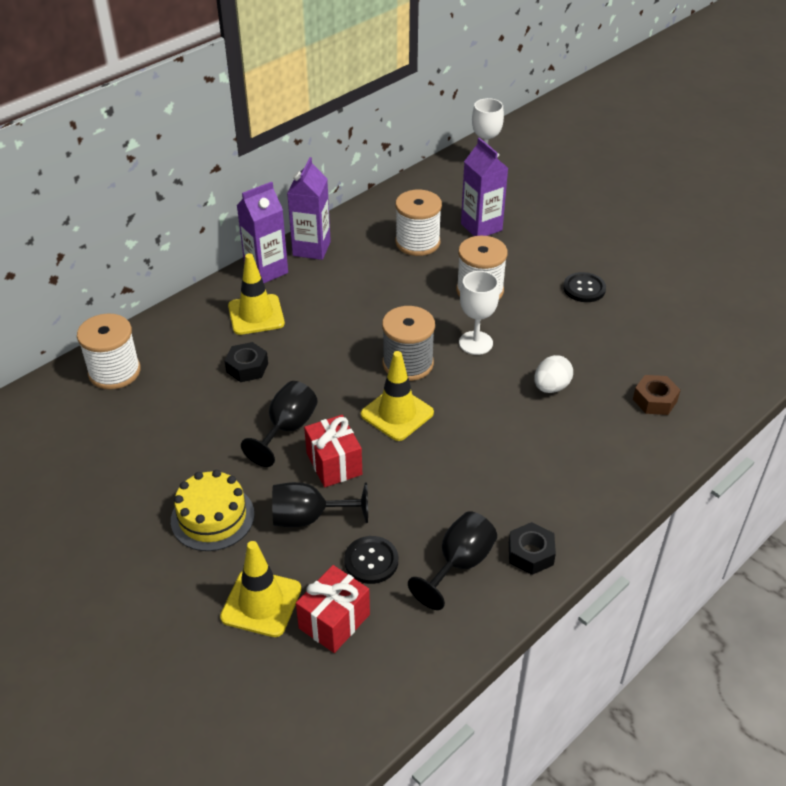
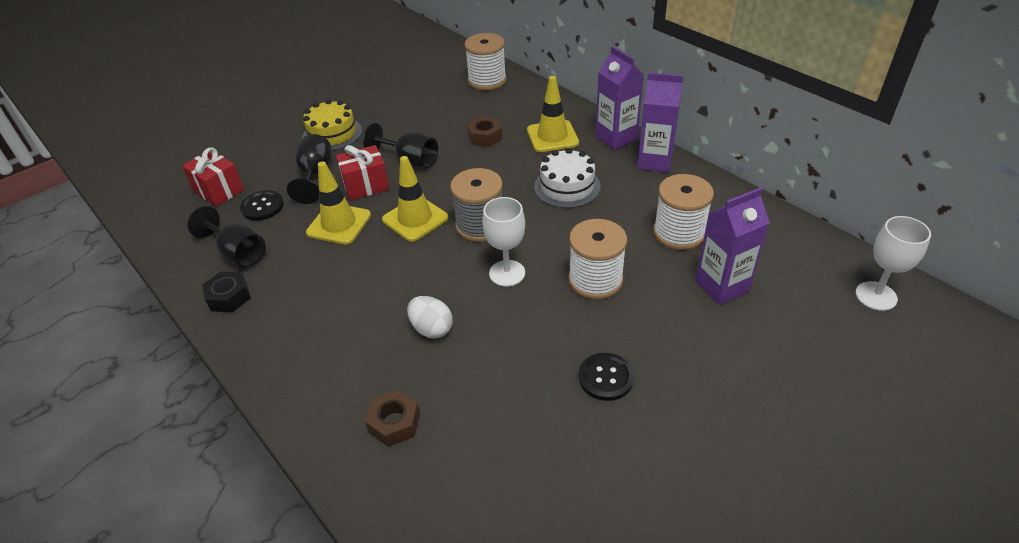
camera: 95 degrees right, 0 degrees up
(247, 367) = (485, 137): black nut -> brown nut
(261, 603) = (250, 159): yellow traffic cone -> yellow traffic cone (339, 224)
(347, 305) = (567, 186): none -> white cake

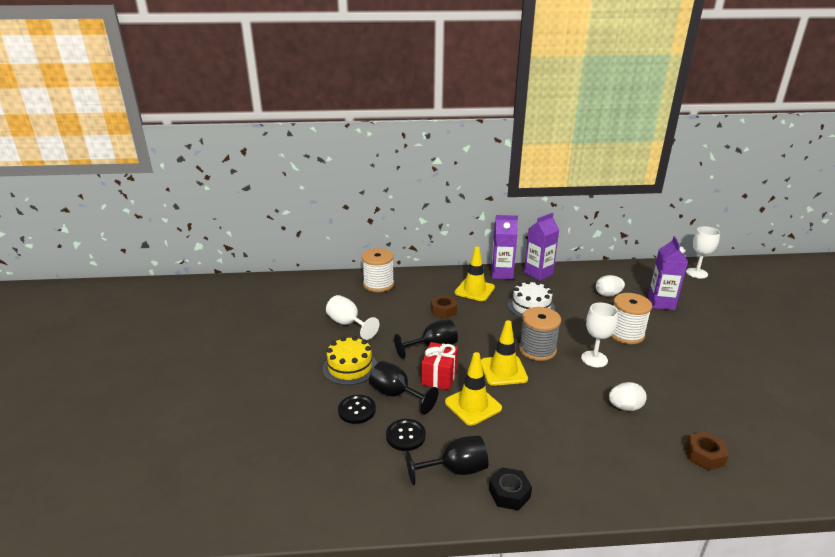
camera: 55 degrees left, 15 degrees down
(219, 191) = (351, 453): red gift -> none
(397, 100) = (348, 324): none -> white goblet
(605, 377) = (708, 364): black button -> black button (357, 410)
(679, 233) = (608, 295): white spool -> white egg

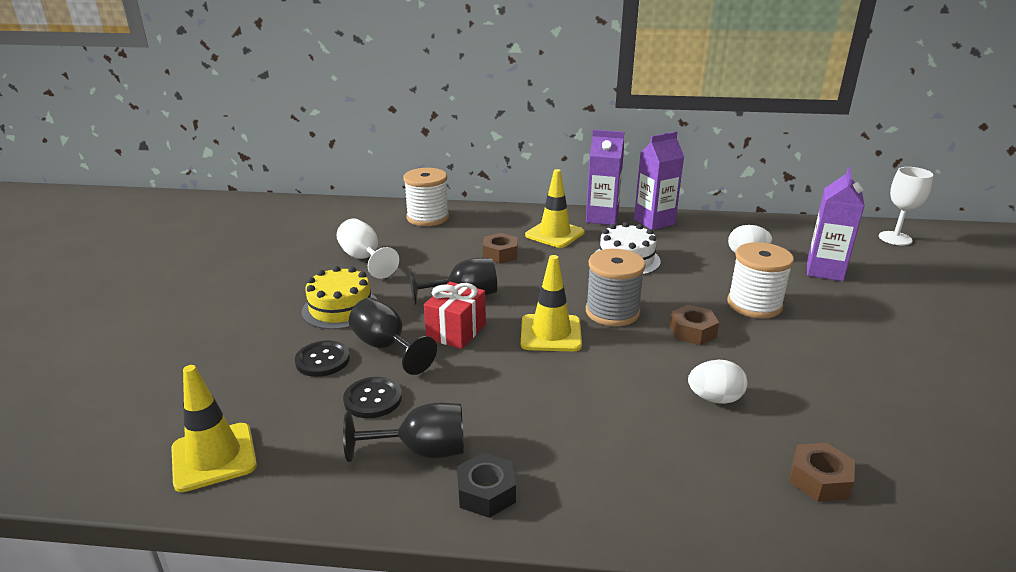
camera: 10 degrees right, 0 degrees up
(473, 405) = (486, 371): yellow traffic cone -> yellow traffic cone (214, 457)
(594, 359) = (692, 331): white goblet -> brown nut

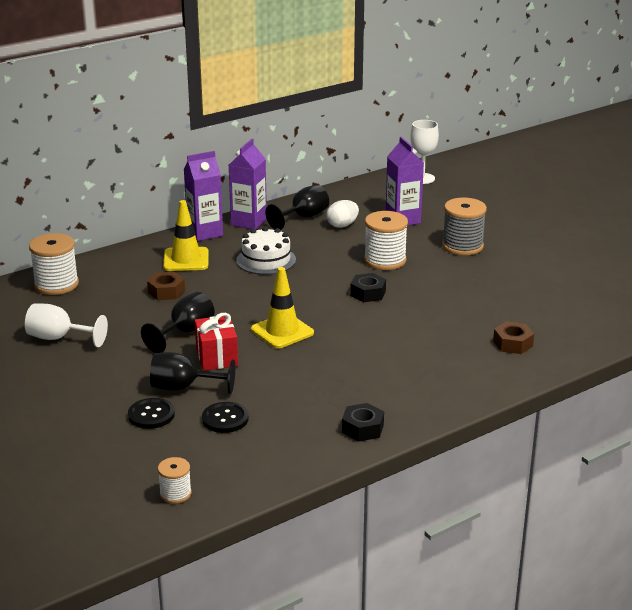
camera: 40 degrees left, 0 degrees up
(214, 457) = (175, 493): yellow traffic cone -> white spool
(340, 308) = (104, 379): yellow cake -> none
(421, 451) = (298, 428): black goblet -> black goblet (303, 217)
(612, 312) = (303, 301): grey spool -> grey spool (462, 246)
(692, 331) = (368, 293): brown nut -> black nut
(714, 398) = (423, 327): white egg -> none

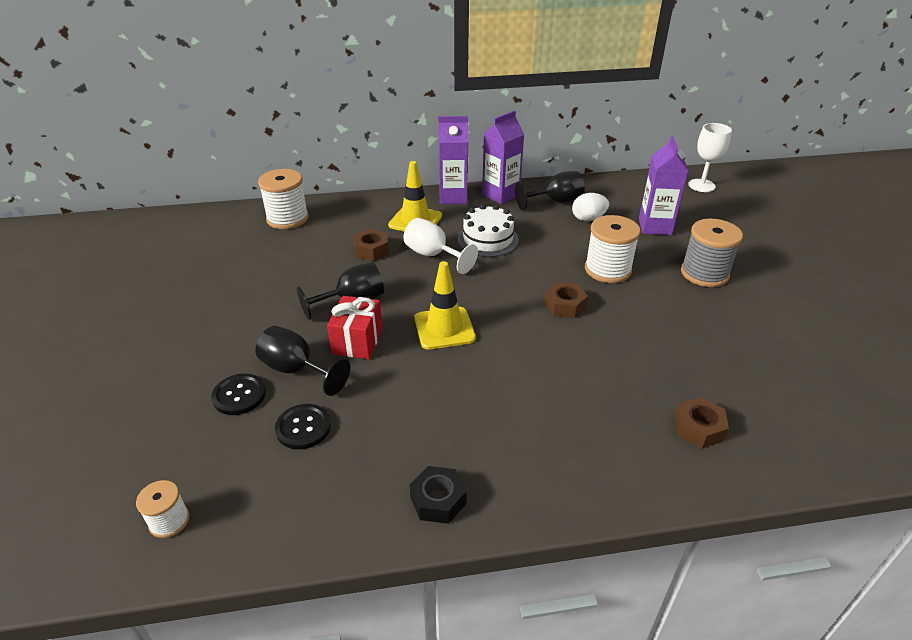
camera: 25 degrees right, 10 degrees up
(59, 338) = (240, 275): white goblet -> white goblet (433, 255)
(368, 293) = (565, 305): black nut -> brown nut

